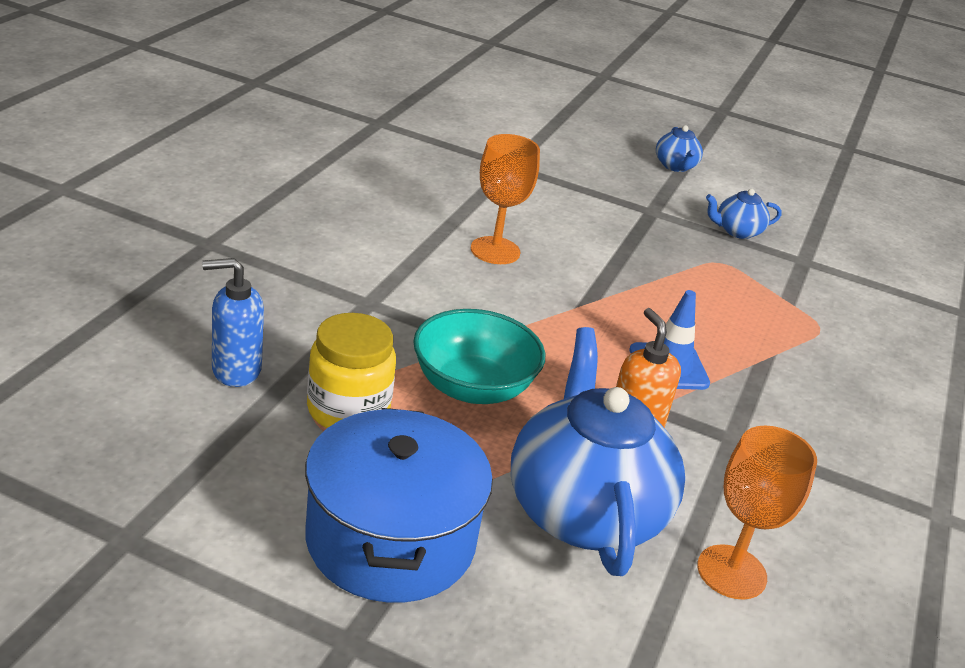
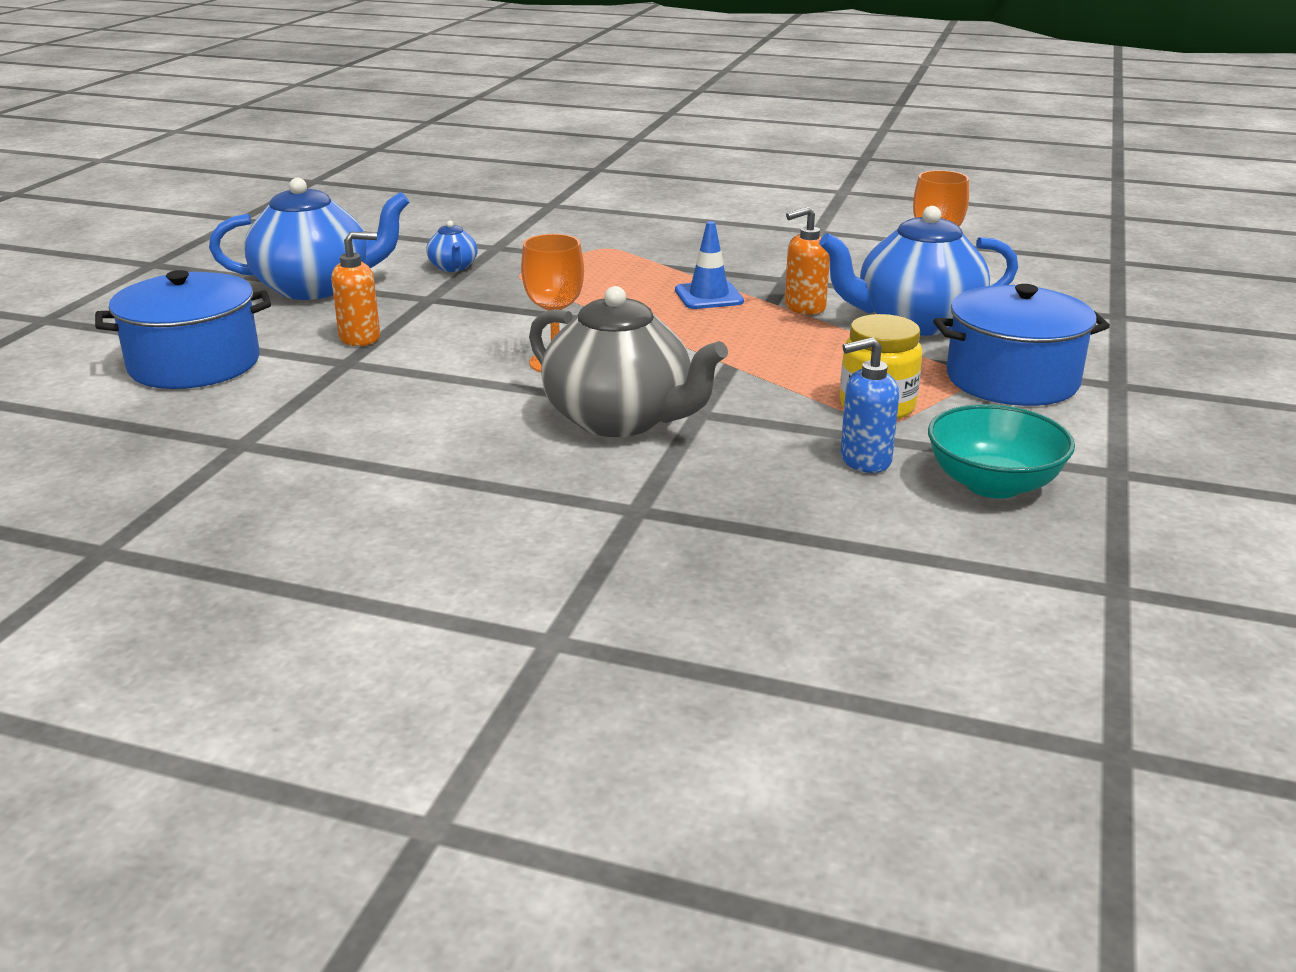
camera: 90 degrees left, 5 degrees down
(235, 370) = (864, 460): blue soap dispenser -> blue soap dispenser turned 90 degrees clockwise
(367, 262) = (621, 420): none -> grey teapot
(472, 387) = (800, 362): turquoise bowl -> turquoise bowl (993, 484)
(516, 115) = (194, 364): none -> blue pot
(560, 174) = (360, 338): none -> orange soap dispenser
(675, 166) = (316, 287): blue teapot -> blue teapot, size x2.24

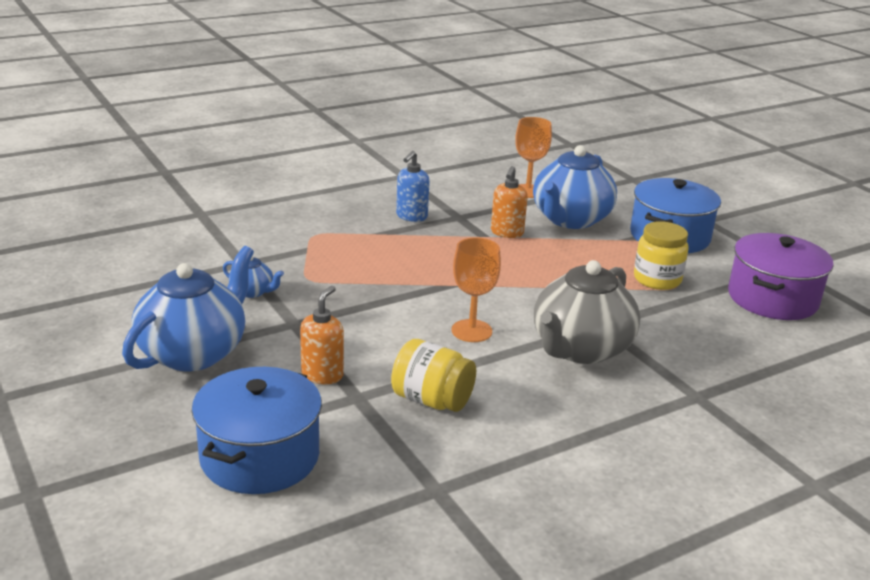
camera: 50 degrees left, 0 degrees up
(392, 391) = (432, 400): none -> yellow jar
(621, 420) = (580, 349): grey teapot -> grey teapot turned 135 degrees clockwise
(708, 296) = (446, 246): blue traffic cone -> none
(864, 460) = (712, 313): blue soap dispenser -> blue soap dispenser (411, 216)
(993, 484) = (772, 298): turquoise bowl -> purple pot

